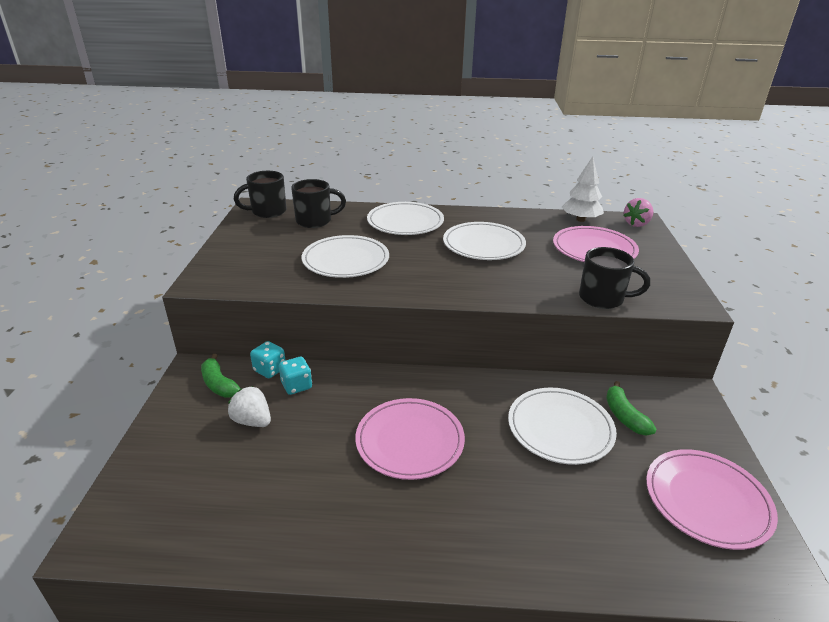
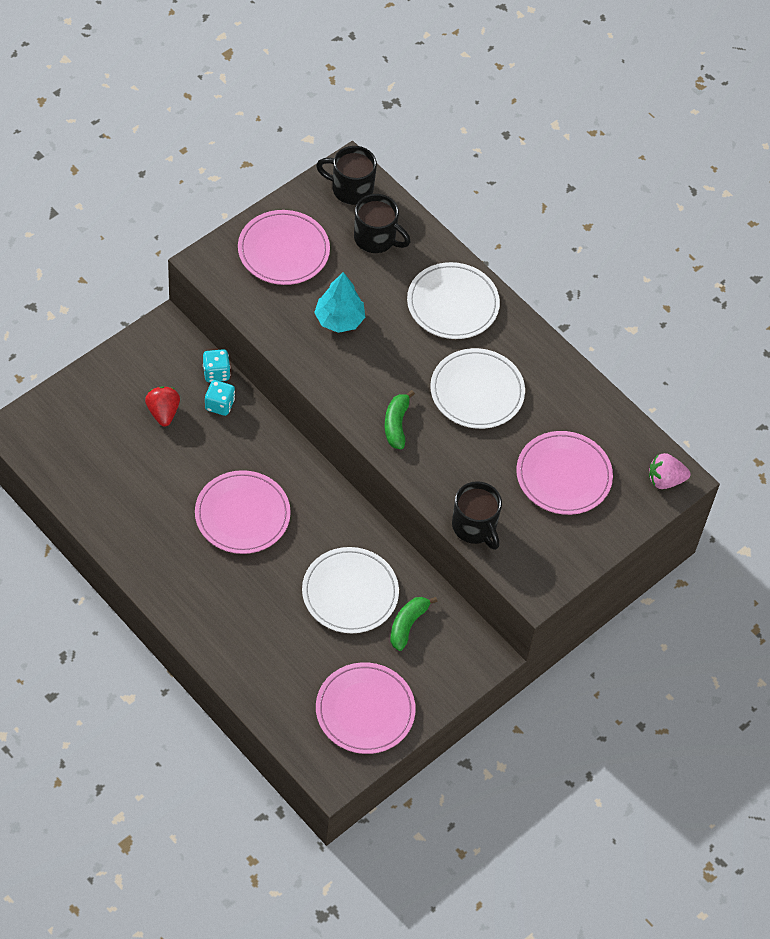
camera: 40 degrees right, 25 degrees up
(219, 384) = (170, 359): green banana -> green banana (396, 424)
(252, 421) = (163, 412): white strawberry -> red strawberry
(257, 251) = (283, 250): none -> pink plate
(346, 260) = (339, 319): white plate -> turquoise tree
(580, 220) = (621, 431): white tree -> none

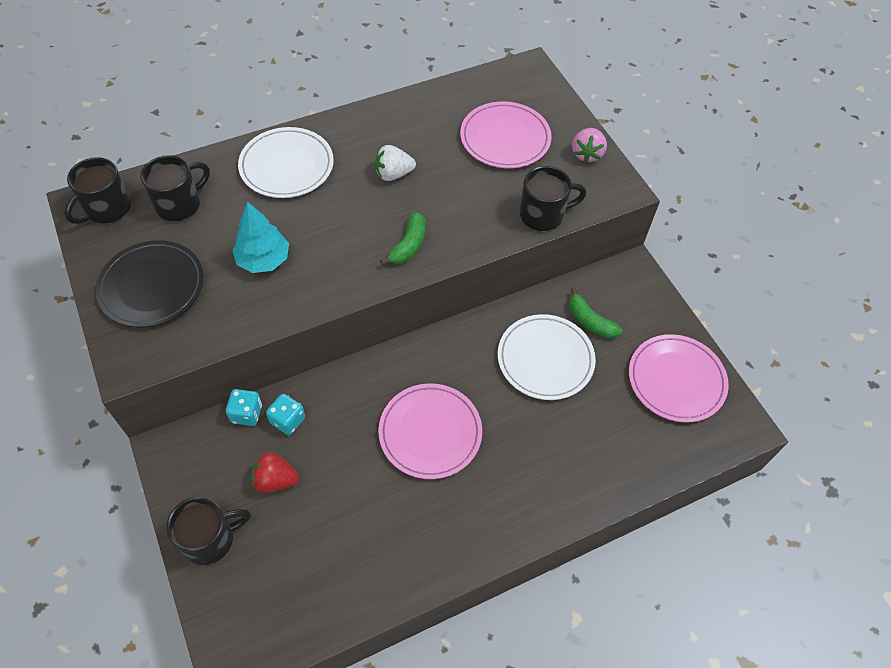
camera: 70 degrees left, 0 degrees up
(101, 384) = (210, 539): none -> black mug
(283, 250) = (152, 286): pink plate -> black plate
(396, 424) = (408, 245): green banana -> green banana turned 90 degrees counterclockwise
(477, 391) = (393, 174): white plate -> white strawberry
(665, 480) = (528, 76): pink strawberry -> pink strawberry (587, 154)

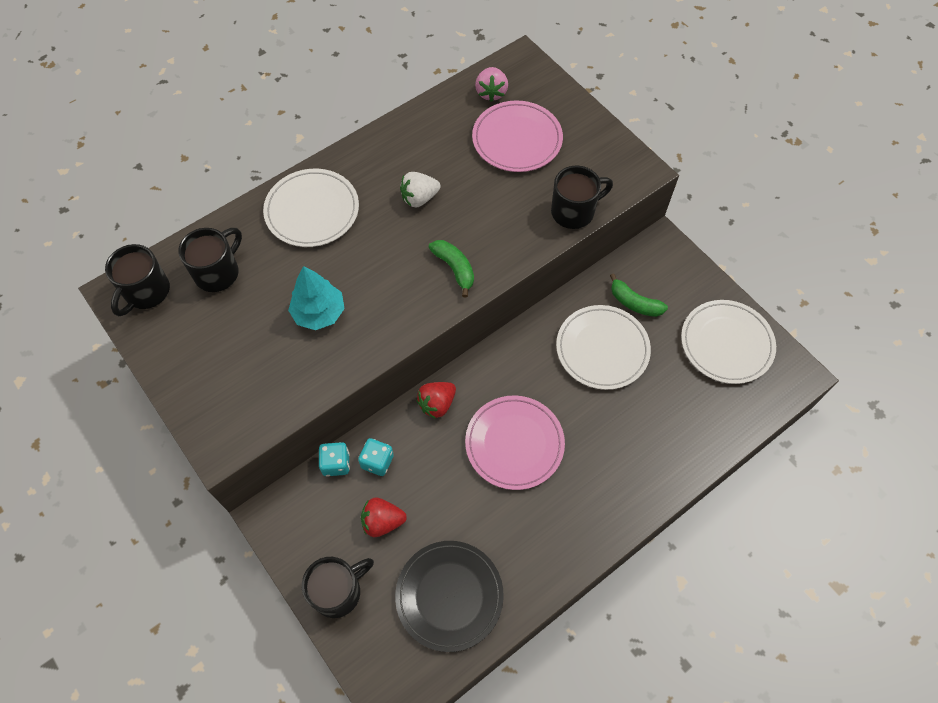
camera: 10 degrees left, 5 degrees up
(152, 286) = (218, 363): black plate -> black plate (449, 596)
(363, 377) = (437, 404): none -> red strawberry
(408, 245) = (454, 269): green banana -> green banana turned 45 degrees counterclockwise
(587, 154) = (599, 140): pink strawberry -> pink strawberry (491, 93)
(676, 380) = (726, 343): pink plate -> white plate

